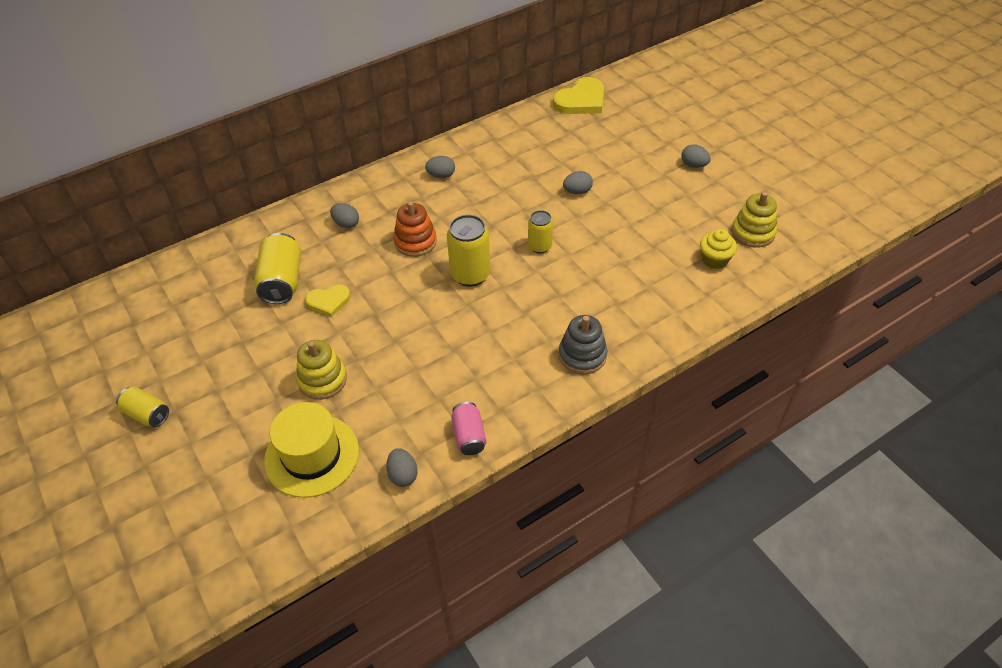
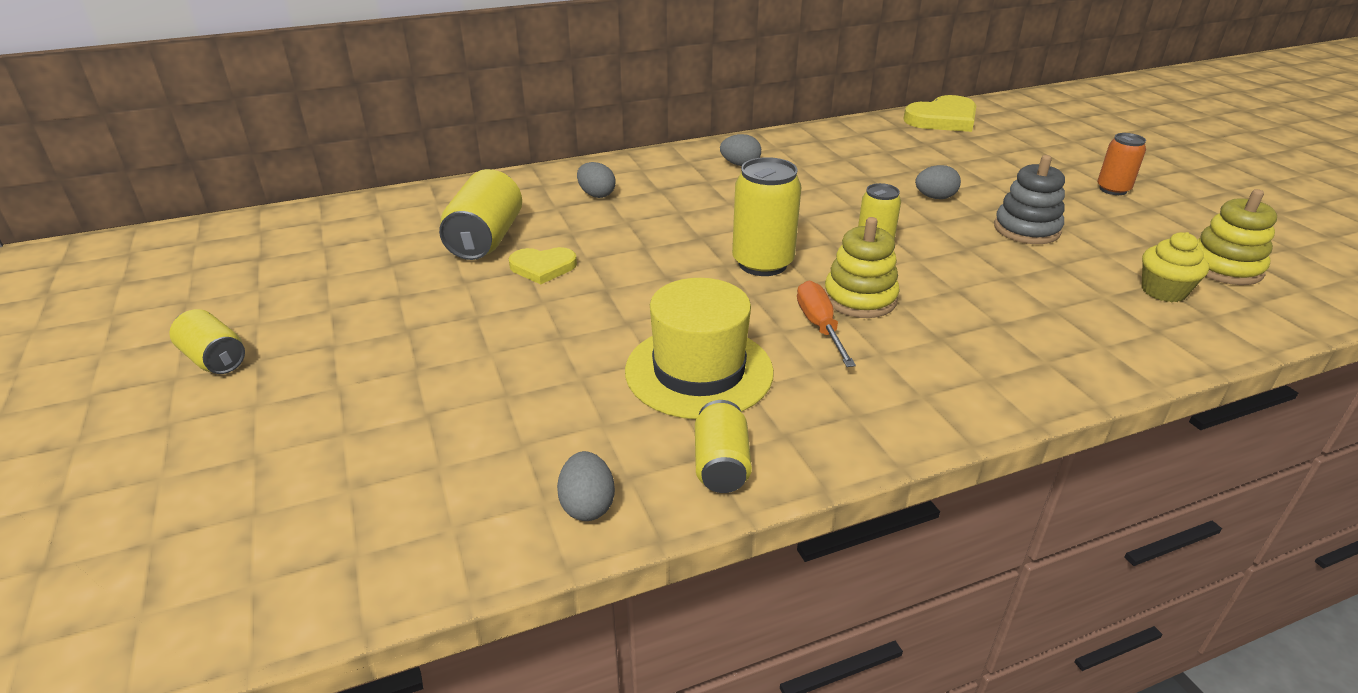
camera: 10 degrees right, 15 degrees down
(312, 455) = (440, 451): yellow hat -> yellow hat (699, 371)
(322, 380) = (498, 354): yellow stacking toy -> yellow stacking toy (860, 298)
(415, 242) = (688, 221): orange stacking toy -> none
(469, 436) = (721, 465): pink can -> yellow can
(512, 324) = (819, 326): none -> orange screwdriver
(582, 355) = (938, 381): grey stacking toy -> grey stacking toy (1026, 229)
(693, 165) = (1113, 189): grey egg -> orange can

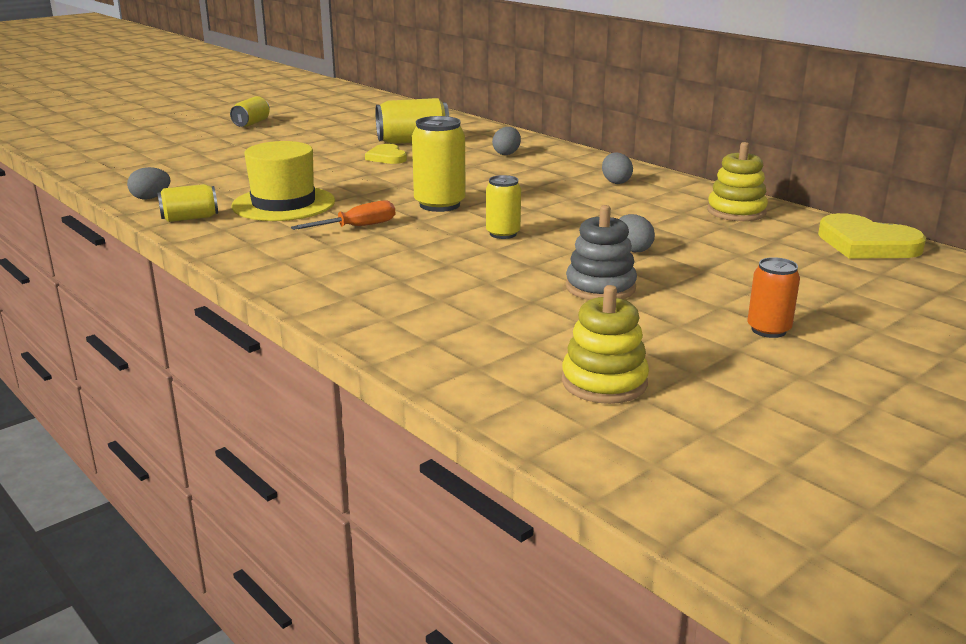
camera: 70 degrees right, 10 degrees down
(860, 298) = (407, 235): yellow stacking toy -> yellow stacking toy (736, 212)
(1163, 291) = (515, 347): yellow cupcake -> none

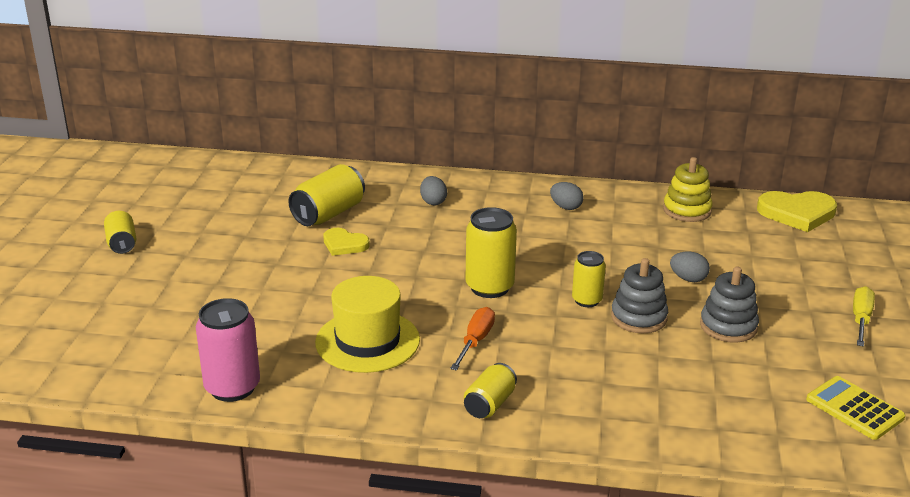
camera: 40 degrees left, 5 degrees up
(151, 198) = (232, 387): grey egg -> pink can
(190, 218) = (321, 395): yellow can -> yellow can (489, 404)
(525, 256) = (638, 317): none -> grey stacking toy
(604, 382) = (854, 408): yellow stacking toy -> yellow calculator
(768, 330) = (860, 319): orange can -> yellow screwdriver

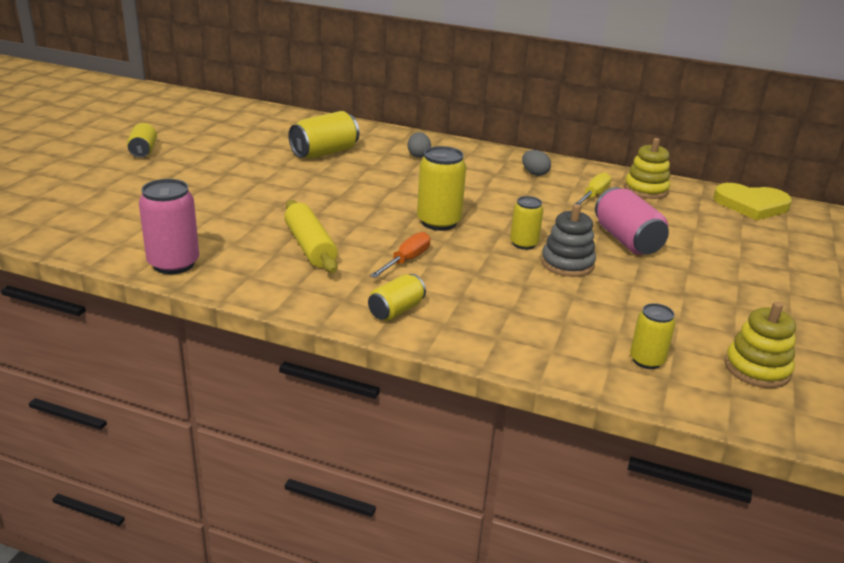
camera: 10 degrees right, 0 degrees up
(344, 244) = (326, 175): yellow heart -> none
(367, 341) = (310, 247): yellow hat -> yellow rolling pin
(688, 279) = (627, 240): grey egg -> pink can
(728, 326) = (651, 282): grey stacking toy -> none
(751, 418) = (646, 360): none -> yellow can
(854, 408) = (757, 369): yellow calculator -> yellow stacking toy
(860, 319) = (787, 295): yellow screwdriver -> yellow screwdriver (593, 195)

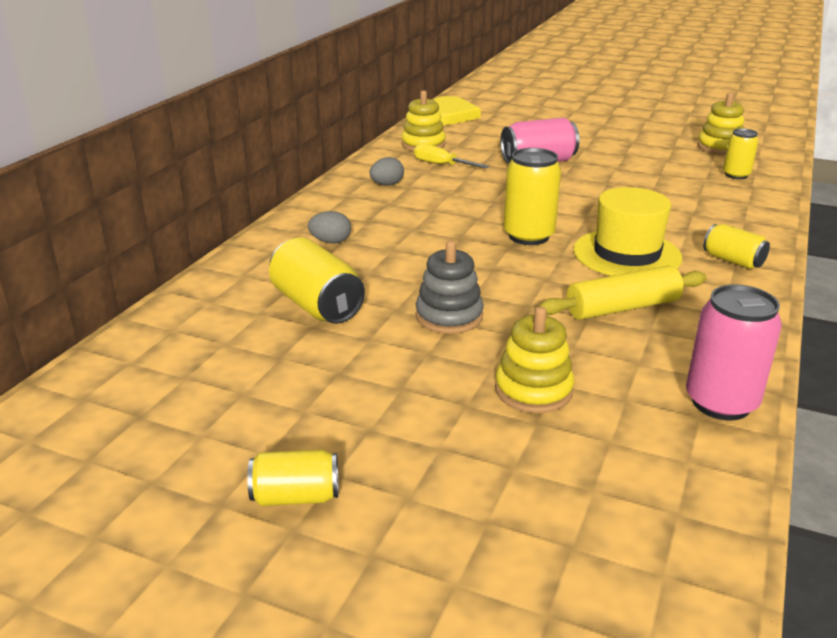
camera: 85 degrees left, 0 degrees up
(210, 207) = (533, 390): none -> yellow stacking toy
(406, 260) = (627, 254): orange screwdriver -> yellow hat
(523, 244) = (563, 200): yellow can -> none
(567, 264) = (595, 187): grey stacking toy -> grey stacking toy (449, 316)

